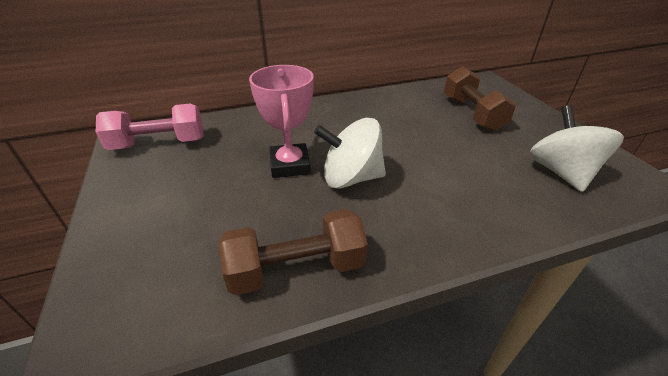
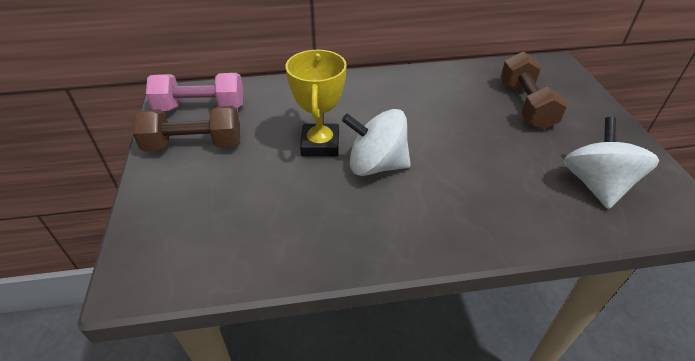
camera: 10 degrees right, 5 degrees up
(290, 165) = (320, 144): pink trophy -> yellow trophy
(296, 269) = (306, 246): brown dumbbell -> brown dumbbell (194, 144)

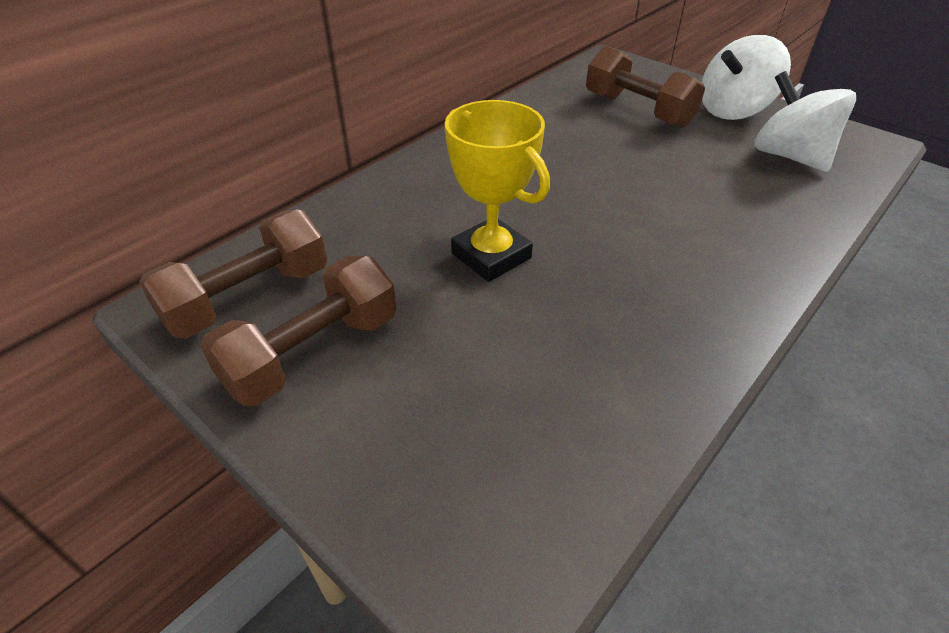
camera: 40 degrees left, 0 degrees up
(201, 108) = (248, 298): pink dumbbell -> brown dumbbell
(376, 165) = (586, 244): white spinning top -> white spinning top (733, 110)

